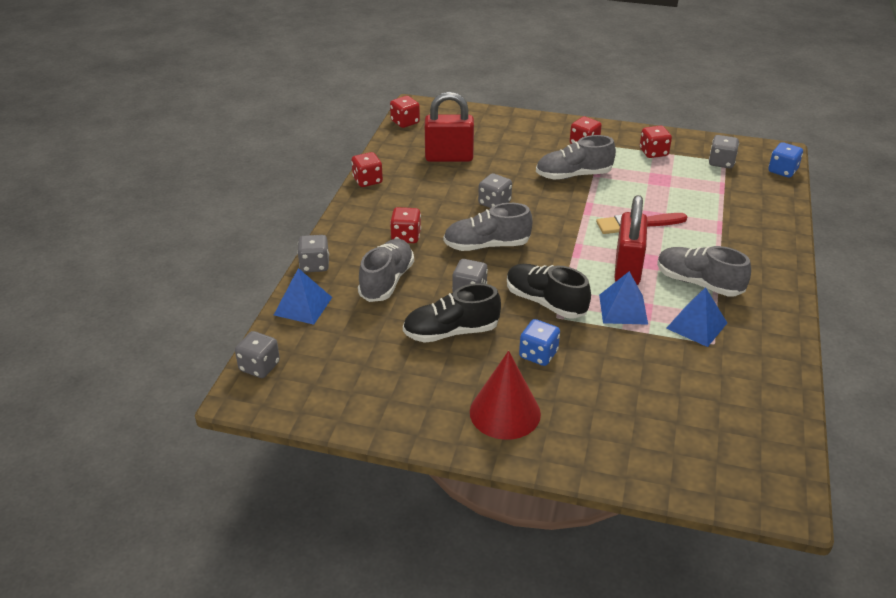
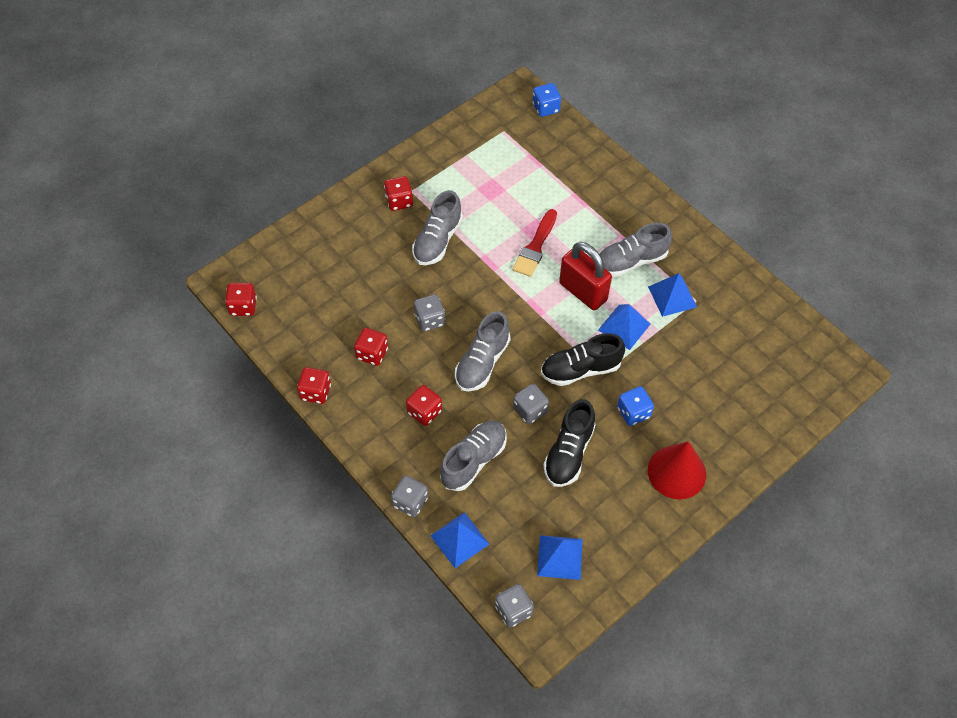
camera: 55 degrees left, 20 degrees up
(337, 372) = (560, 557): none -> blue pyramid
(387, 281) = (473, 460): grey shoe -> grey shoe turned 75 degrees clockwise
(449, 157) = (333, 309): red padlock -> none
(653, 152) = (453, 166): red dice -> red dice (372, 353)
(721, 162) = (503, 135): grey dice -> none

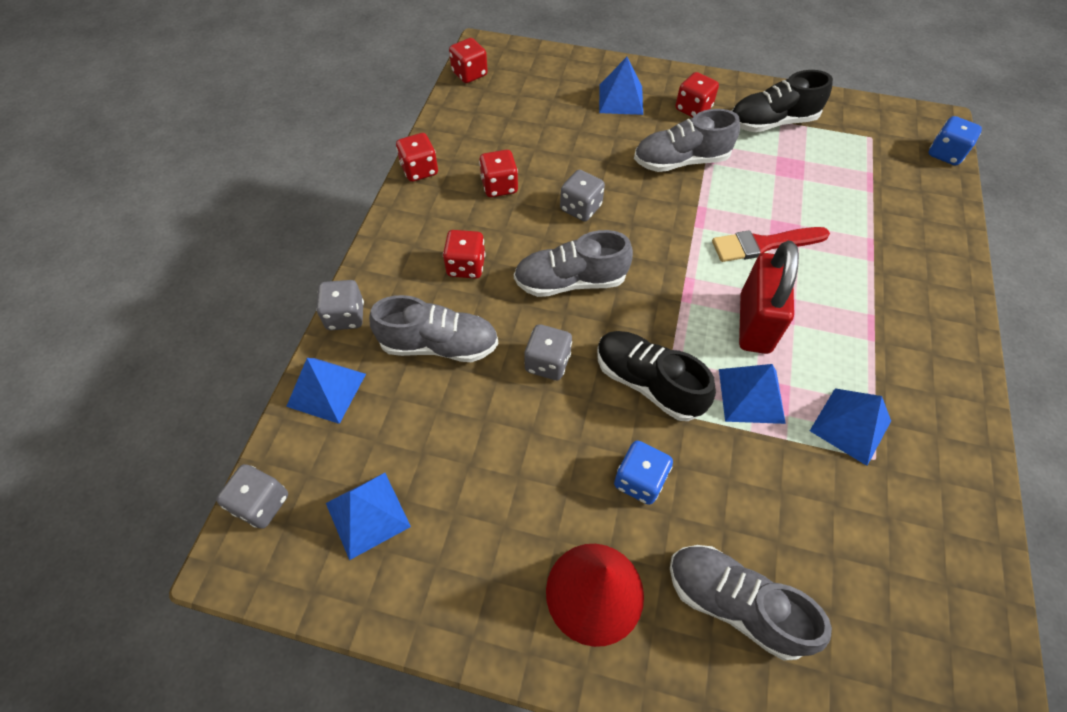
camera: 55 degrees right, 0 degrees up
(353, 234) = (621, 99): none -> blue pyramid
(569, 453) = (522, 438): black shoe -> black shoe (772, 122)
(630, 261) = (849, 348): grey shoe -> grey shoe (734, 603)

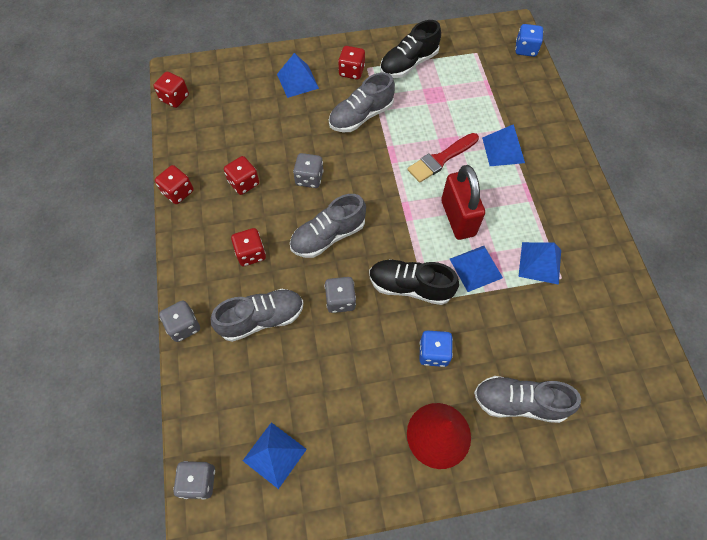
camera: 25 degrees left, 5 degrees up
(326, 390) = (200, 384): blue pyramid -> blue pyramid (503, 150)

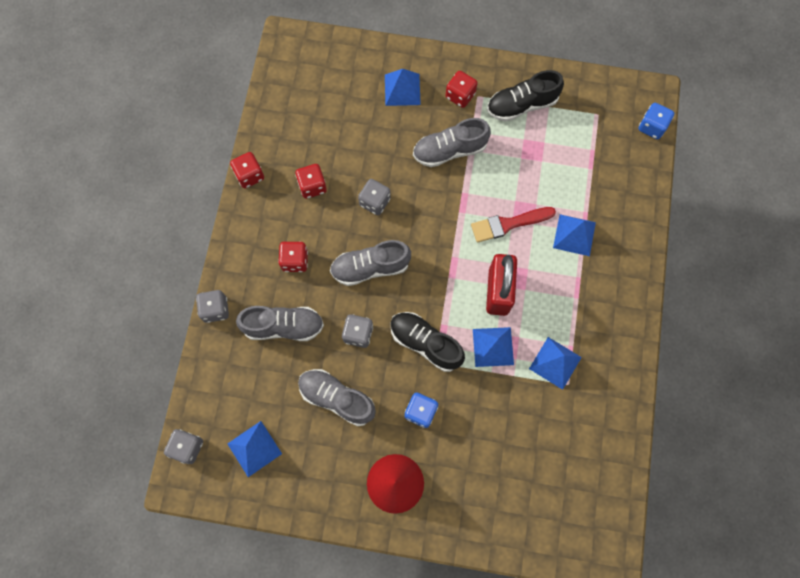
camera: 20 degrees right, 10 degrees up
(175, 98) = (277, 71): red dice -> none
(519, 402) = (476, 482): grey shoe -> grey shoe (337, 398)

